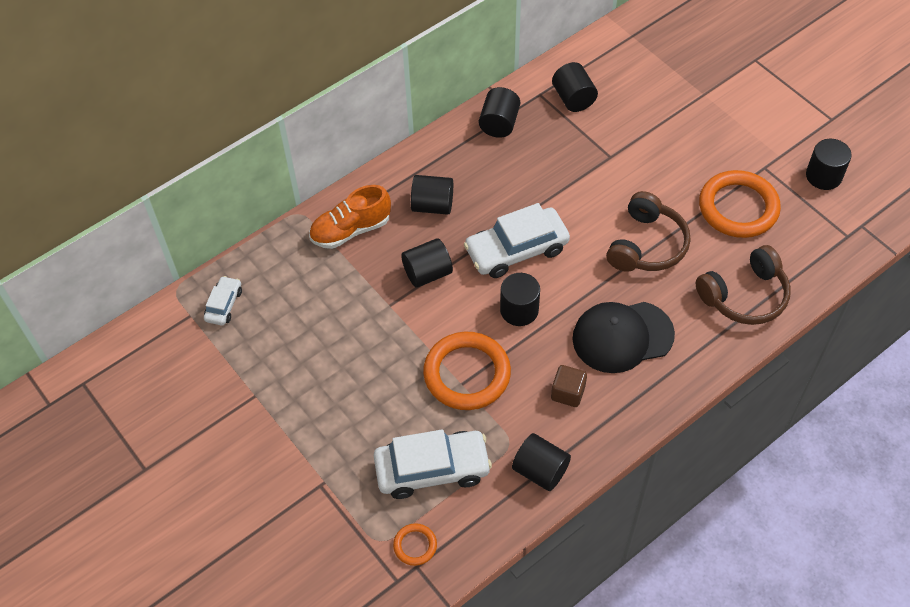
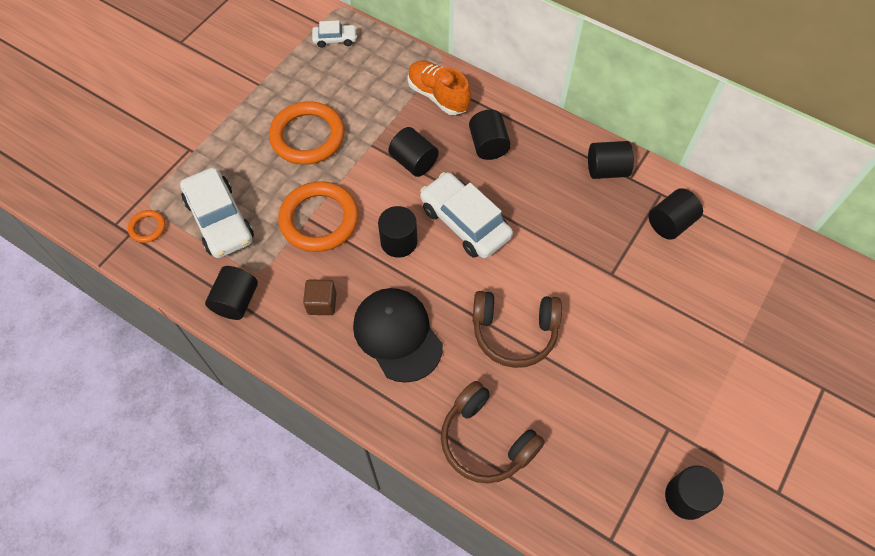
camera: 70 degrees right, 5 degrees up
(738, 207) = (599, 411): orange ring -> orange ring (307, 136)

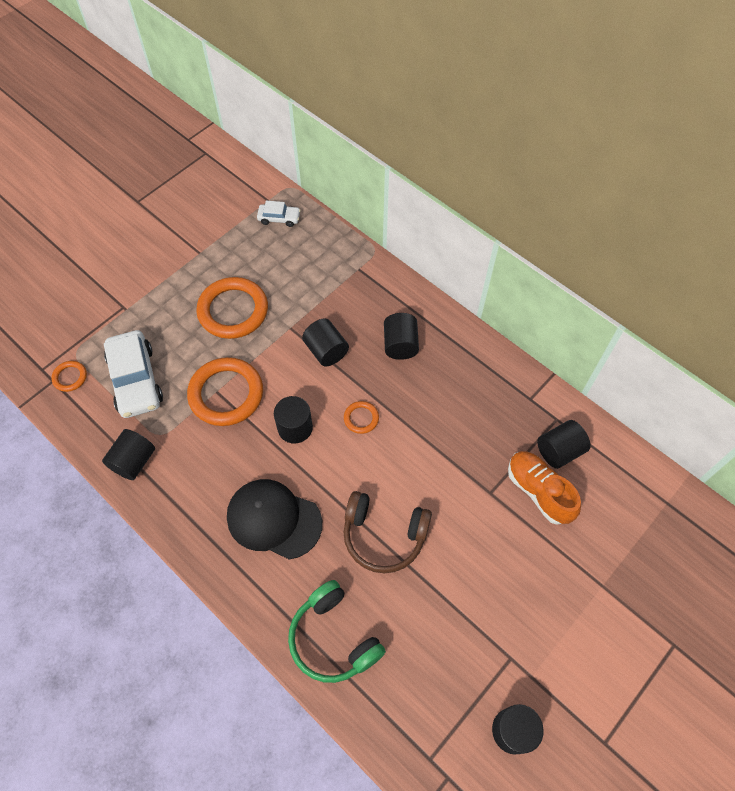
camera: 10 degrees right, 0 degrees up
(322, 303) = (211, 476): brown cube -> none
(397, 335) = (274, 519): black cap -> black cap turned 45 degrees counterclockwise
(438, 96) = (363, 288): orange shoe -> orange shoe (538, 491)
(465, 222) = (361, 418): white car -> orange ring
(486, 441) = (333, 638): brown headphones -> green headphones
(606, 170) = (509, 387): black cylinder -> none

